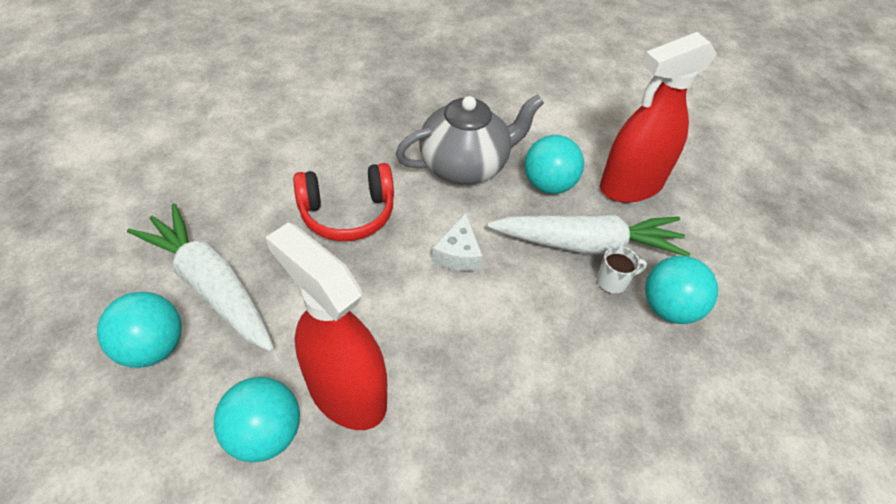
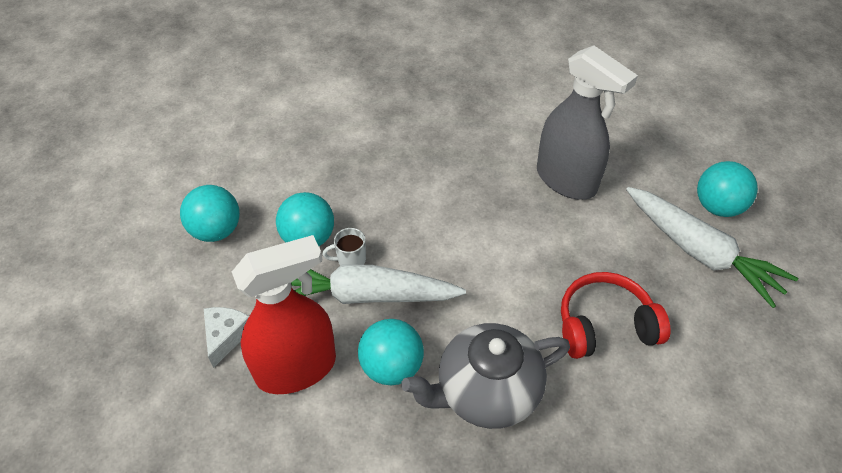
camera: 175 degrees left, 0 degrees up
(265, 433) = (613, 158): turquoise ball -> turquoise ball (216, 231)
(346, 392) = (566, 180): red spray bottle -> grey spray bottle
(458, 254) = (490, 284): white cheese -> white cheese (226, 336)

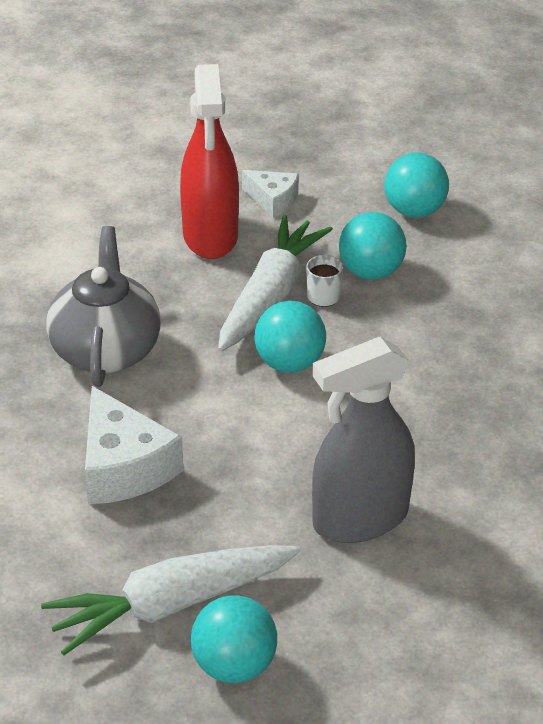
camera: 110 degrees right, 10 degrees down
(391, 367) = (174, 295): turquoise ball -> turquoise ball (289, 363)
(605, 325) = (123, 467): red headphones -> white cheese

